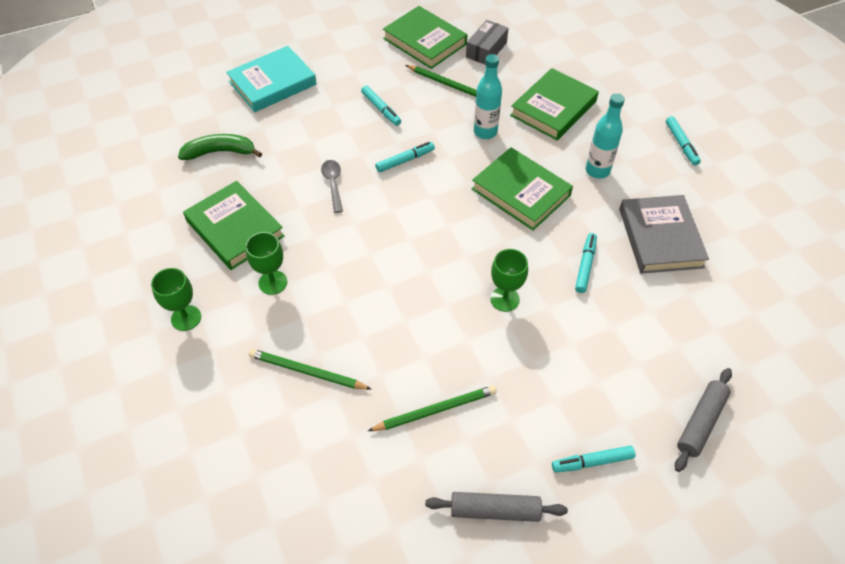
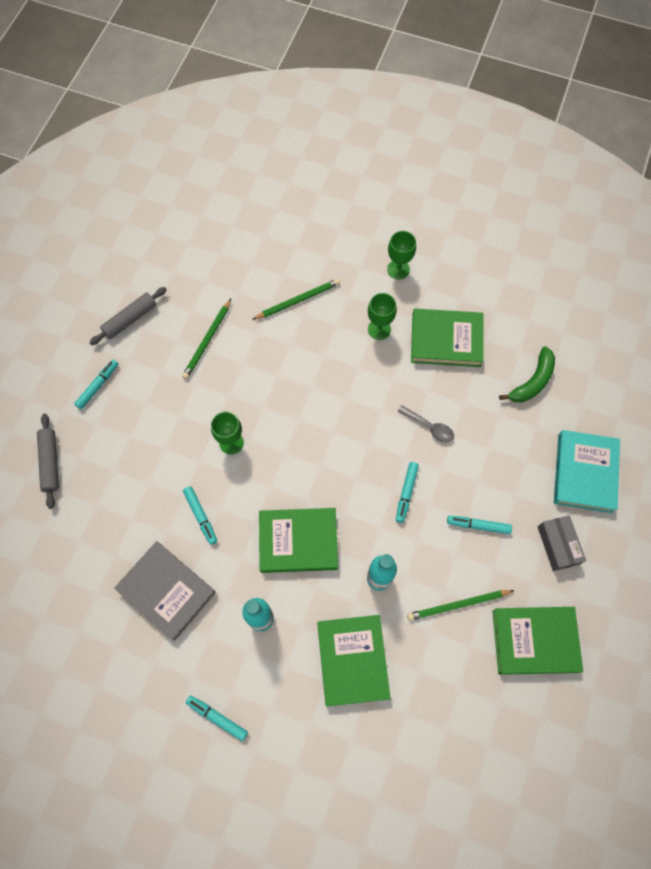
camera: 135 degrees right, 15 degrees up
(486, 50) = (475, 683): grey box -> grey box (558, 545)

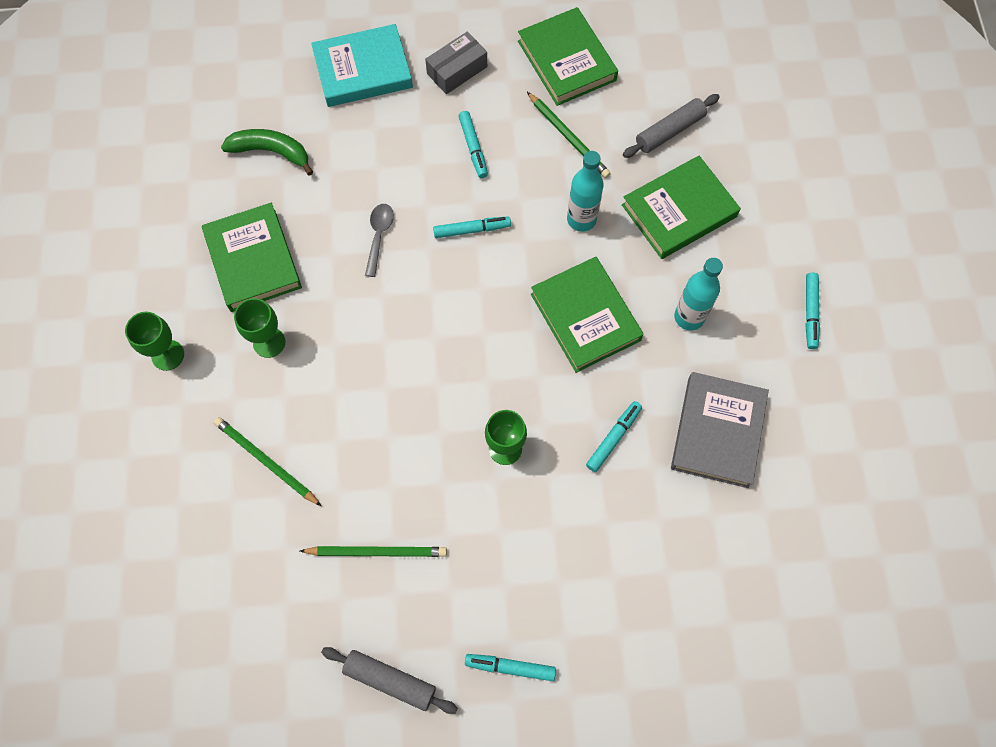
camera: 115 degrees left, 0 degrees up
(50, 462) = (645, 667): grey rolling pin -> grey rolling pin (669, 131)

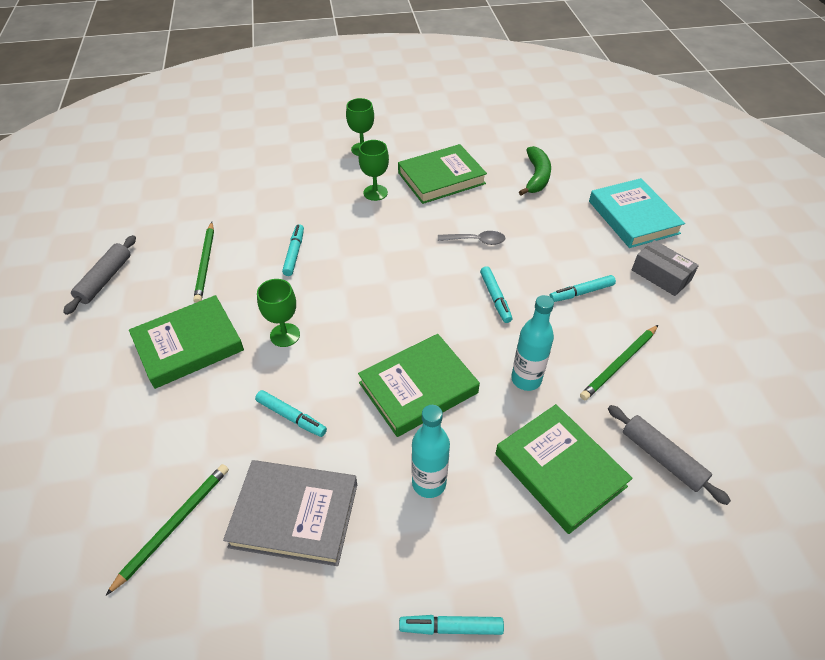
camera: 85 degrees right, 20 degrees down
(266, 461) = (282, 201): green pencil -> green pencil (174, 525)
(510, 667) = (93, 351): turquoise marker -> turquoise marker (294, 253)
(566, 61) = (711, 357): green book -> green book (188, 345)

